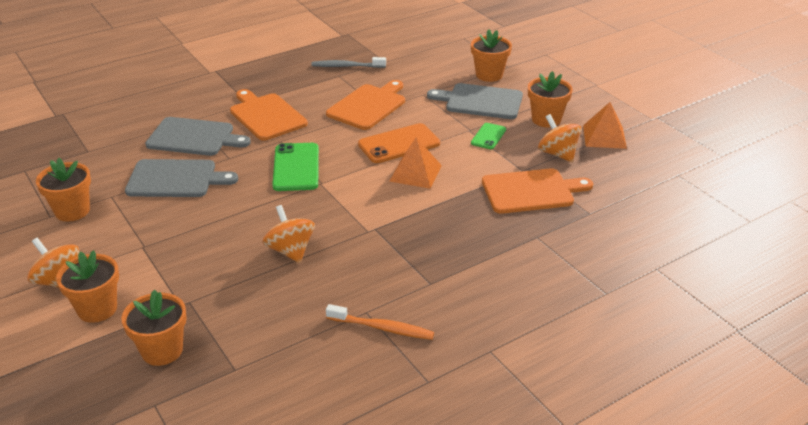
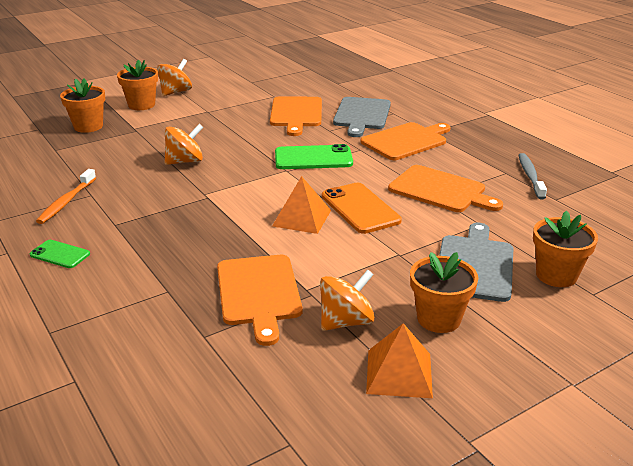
camera: 90 degrees right, 5 degrees down
(72, 211) = (256, 87): orange flower pot -> none
(175, 179) = (296, 114): grey cutting board -> orange cutting board
(488, 136) = (385, 267): green phone -> green phone (60, 254)

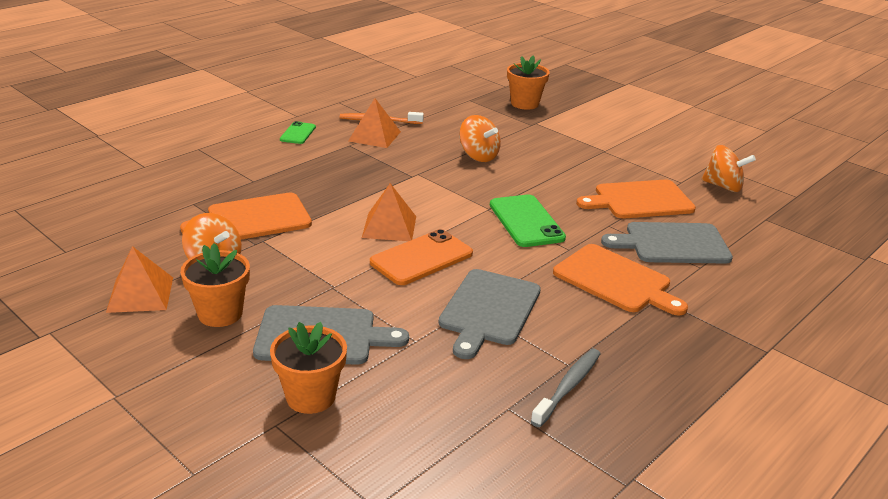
camera: 75 degrees right, 0 degrees up
(103, 208) = (374, 136): none -> orange pyramid
(141, 105) = (592, 117): orange flower pot -> none
(175, 92) = (640, 128): orange spinning top -> orange spinning top (723, 186)
(440, 190) = (489, 310): orange cutting board -> grey cutting board
(530, 176) = (568, 387): grey toothbrush -> grey toothbrush turned 45 degrees counterclockwise

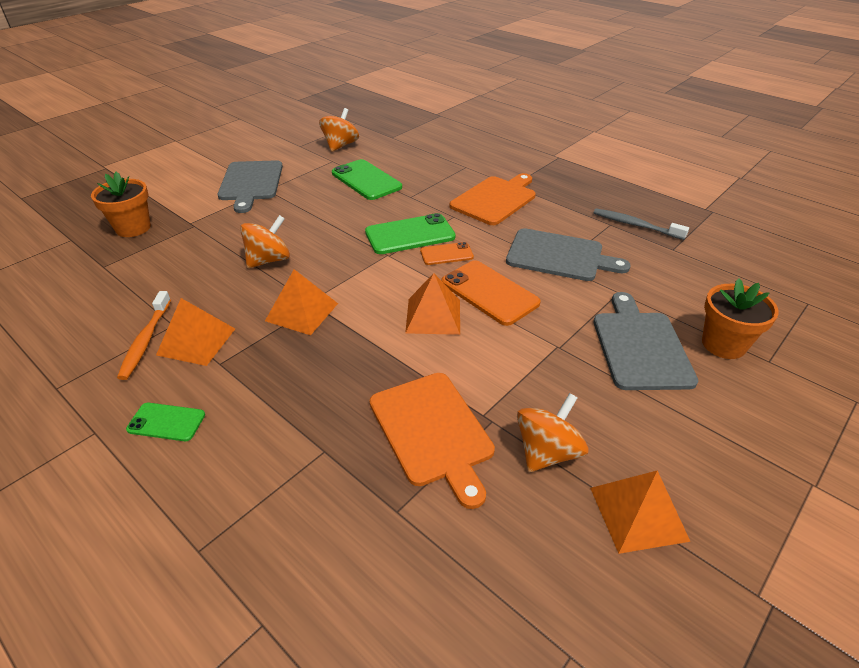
camera: 90 degrees left, 10 degrees up
(220, 313) = (641, 426): orange flower pot -> none
(403, 171) = (302, 312): none -> orange pyramid
(490, 239) = (446, 254): none -> orange phone
(639, 200) = (366, 180): orange cutting board -> green phone
(672, 244) = (435, 173): grey cutting board -> grey cutting board (251, 183)

